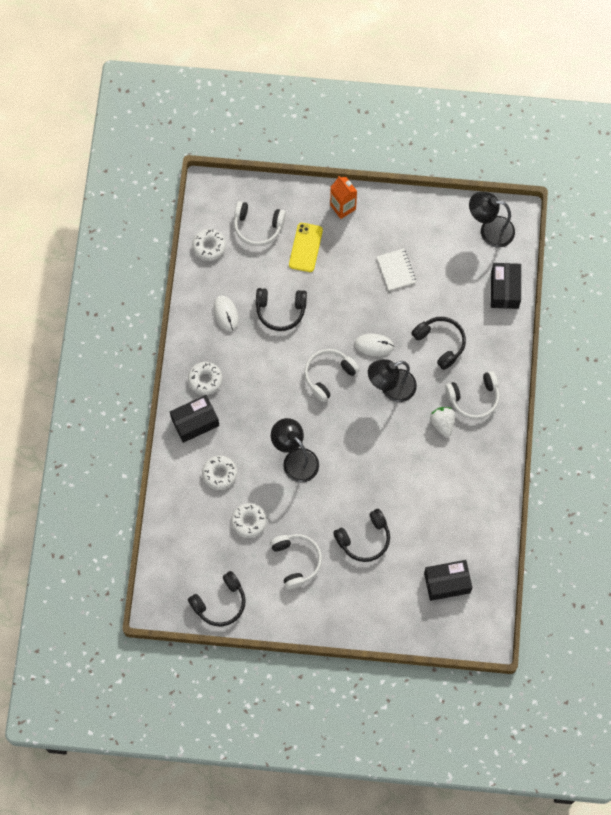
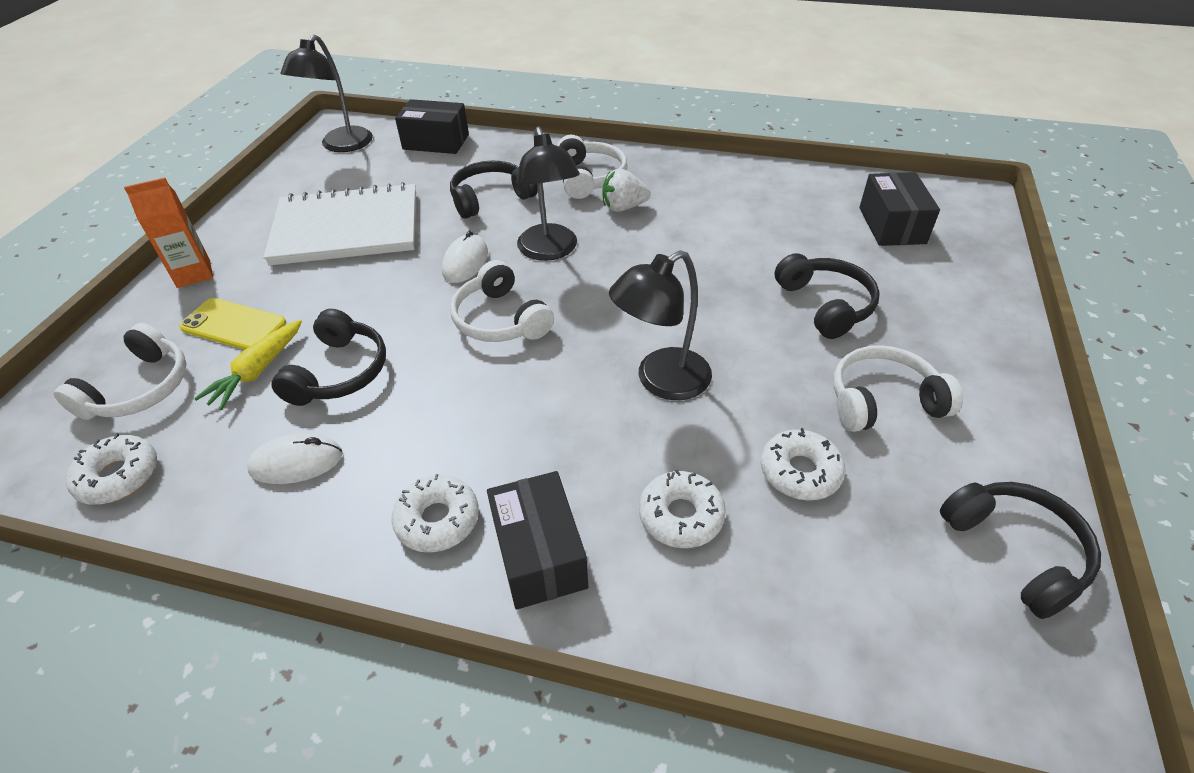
camera: 80 degrees left, 25 degrees down
(276, 273) = (257, 371): none -> yellow carrot
(396, 270) = (347, 228): white notebook -> white notebook, size x2.15

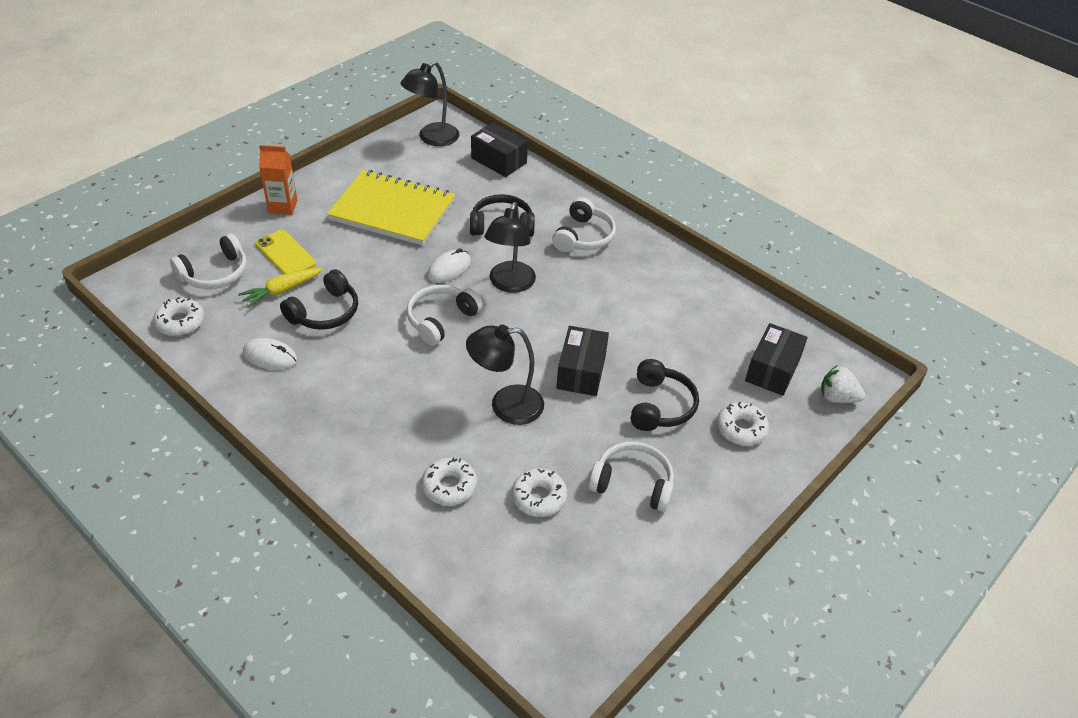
camera: 25 degrees right, 0 degrees up
(347, 228) = (392, 211): white notebook -> yellow notebook
(437, 520) = (321, 424): white donut -> white donut (741, 429)
(501, 319) = (441, 320): white headphones -> white headphones turned 45 degrees clockwise
(539, 554) = (359, 467): black box -> black box (581, 372)
(623, 207) = (587, 271): white strawberry -> white strawberry (837, 397)
(1015, 551) = (620, 600): black headphones -> none

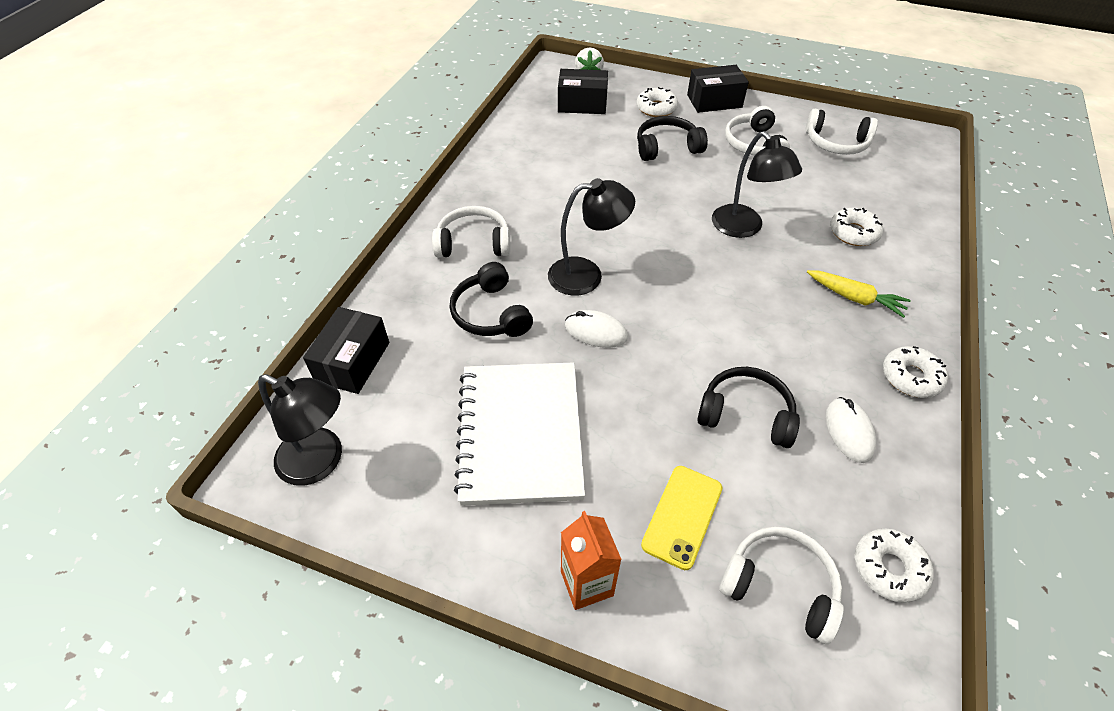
camera: 110 degrees left, 5 degrees up
(281, 291) = (749, 480): yellow carrot -> yellow carrot (855, 298)
(392, 211) = (520, 433): yellow notebook -> white notebook
(441, 320) = (677, 308): white headphones -> white headphones (836, 143)
(539, 497) = (812, 184): white donut -> white donut (911, 377)
(581, 372) = (666, 196): black box -> black box (714, 101)

